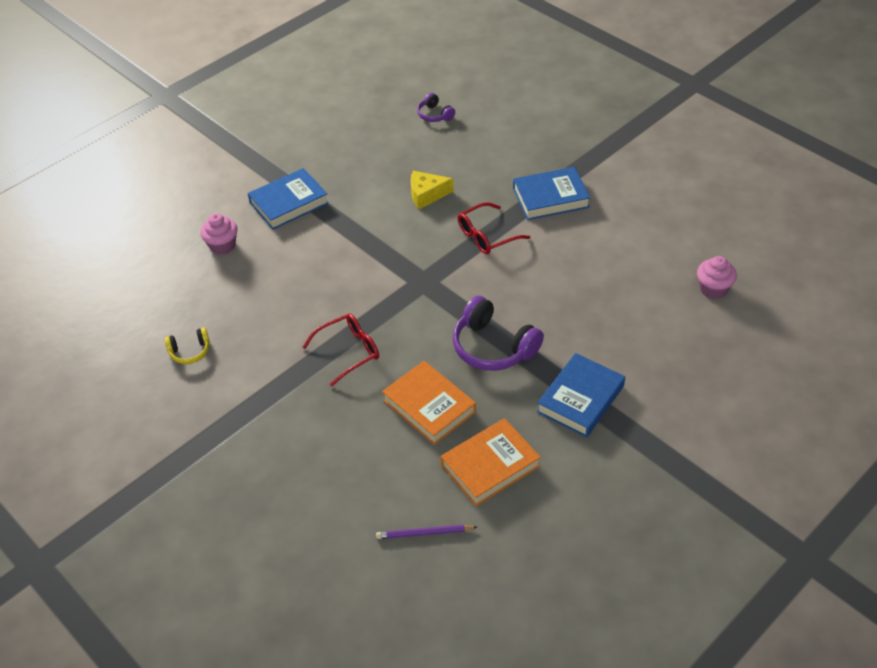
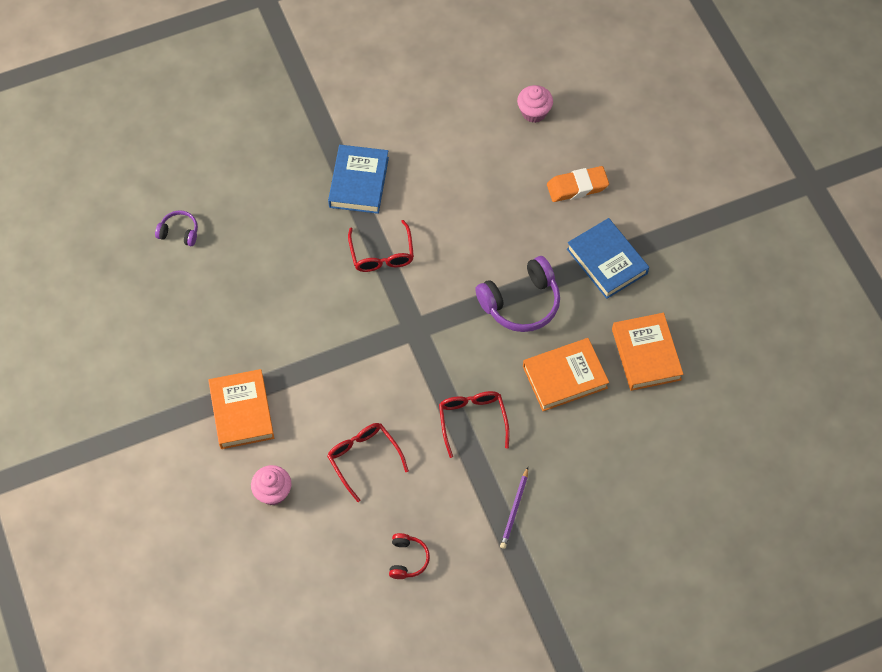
camera: 70 degrees left, 15 degrees up
(190, 351) = (407, 559): yellow headphones -> red headphones
(277, 290) = (364, 458): none -> red glasses
(289, 203) = (242, 411): blue book -> orange book
(424, 533) = (692, 427): purple pencil -> purple pencil (514, 509)
(426, 195) = (298, 283): yellow cheese -> none
(434, 115) = (179, 232): purple headphones -> purple headphones turned 150 degrees counterclockwise
(651, 348) = (577, 187): none -> orange eraser

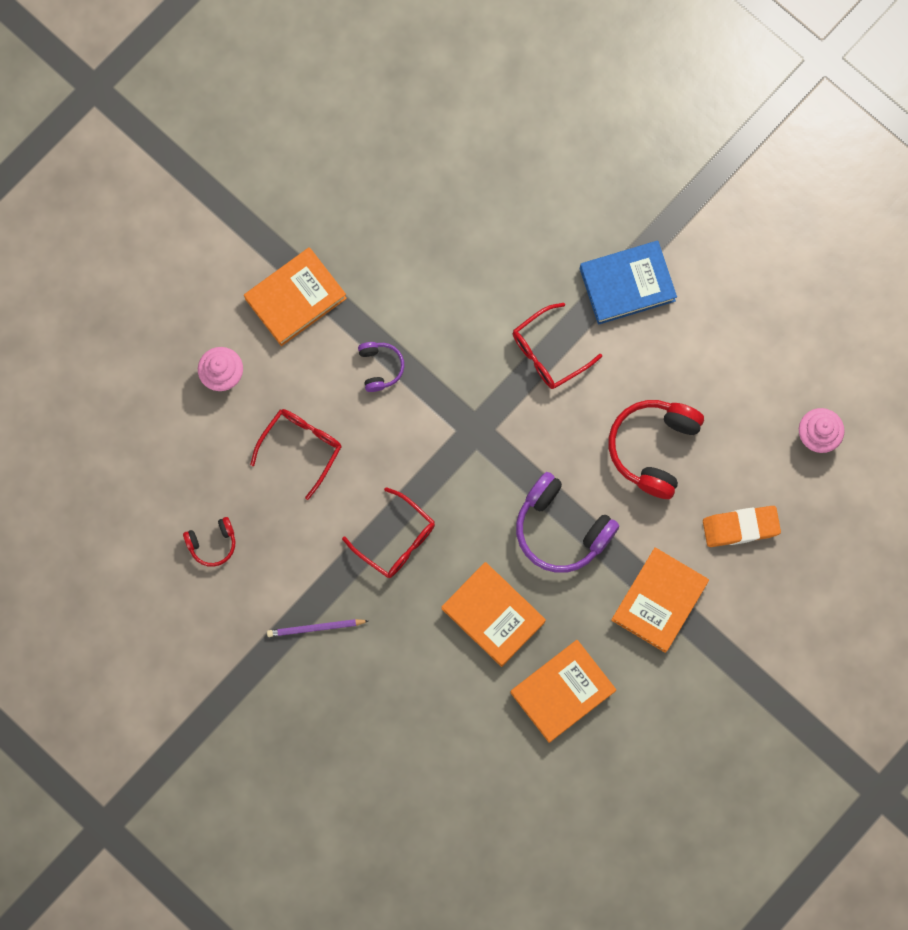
camera: 65 degrees right, 15 degrees up
(179, 232) = (471, 126): purple headphones -> purple headphones (380, 367)
(472, 420) = (396, 539): red glasses -> red glasses turned 75 degrees clockwise
(490, 217) = (653, 448): none -> red headphones
(577, 187) = (740, 527): orange eraser -> orange eraser turned 60 degrees counterclockwise
(607, 261) = (659, 601): blue book -> orange book

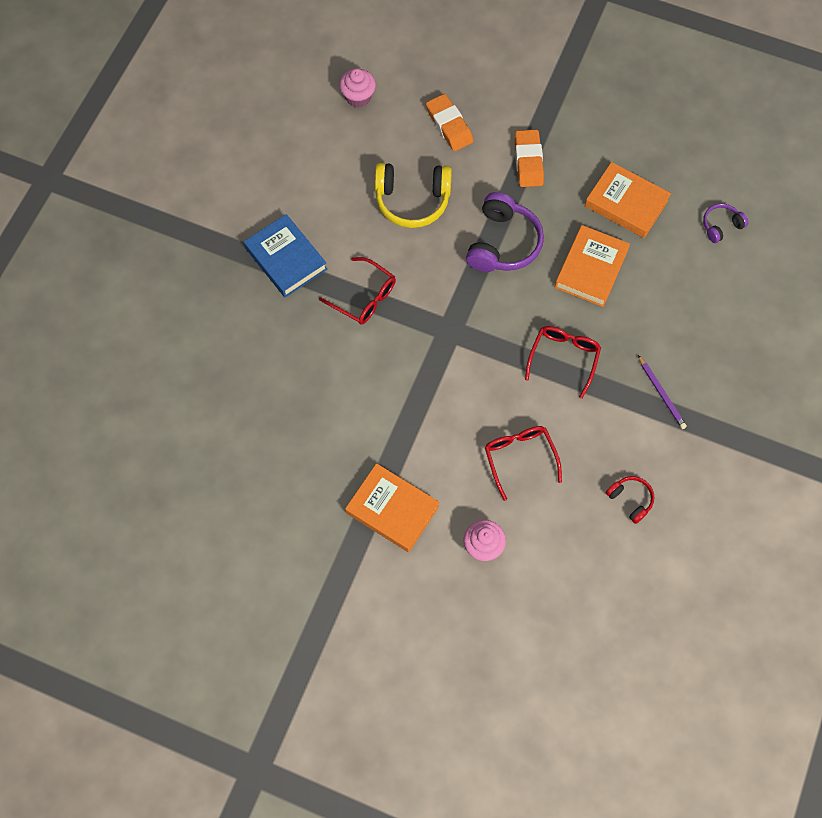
camera: 110 degrees left, 10 degrees down
(301, 448) = (519, 458): red glasses -> red glasses turned 60 degrees clockwise
(380, 367) = (426, 420): purple headphones -> purple headphones (721, 226)
(653, 448) = (412, 200): red headphones -> yellow headphones
(659, 601) = (528, 161): orange book -> orange eraser

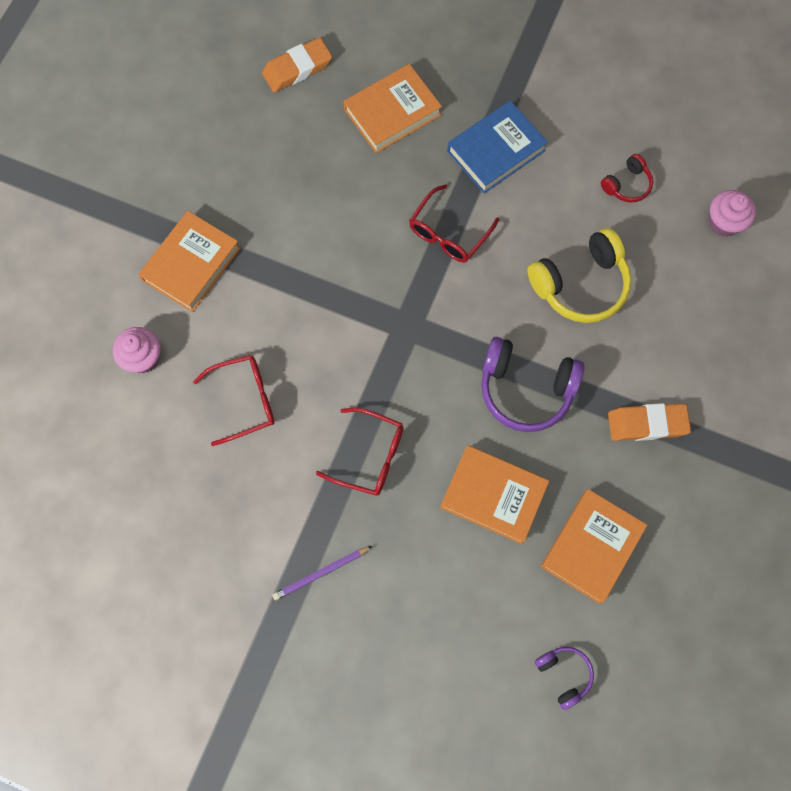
camera: 90 degrees right, 5 degrees up
(243, 341) = (392, 112): none -> orange book
(412, 200) = (580, 285): yellow headphones -> yellow headphones turned 120 degrees counterclockwise
(449, 125) = (692, 328): orange eraser -> orange eraser (297, 69)
(630, 500) = (186, 525): red headphones -> red headphones (627, 185)

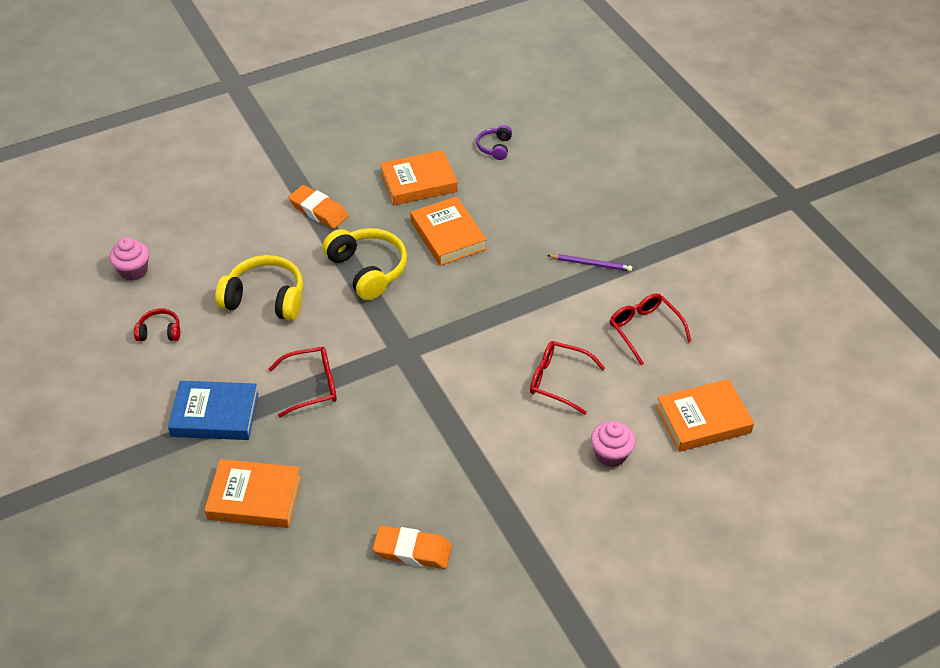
camera: 140 degrees left, 25 degrees down
(191, 264) = (520, 495): orange book -> orange book (703, 419)
(297, 69) = (288, 592): orange eraser -> orange eraser (412, 551)
(370, 456) = (503, 299): red glasses -> red glasses (644, 330)
(525, 389) = (368, 270): purple headphones -> yellow headphones

